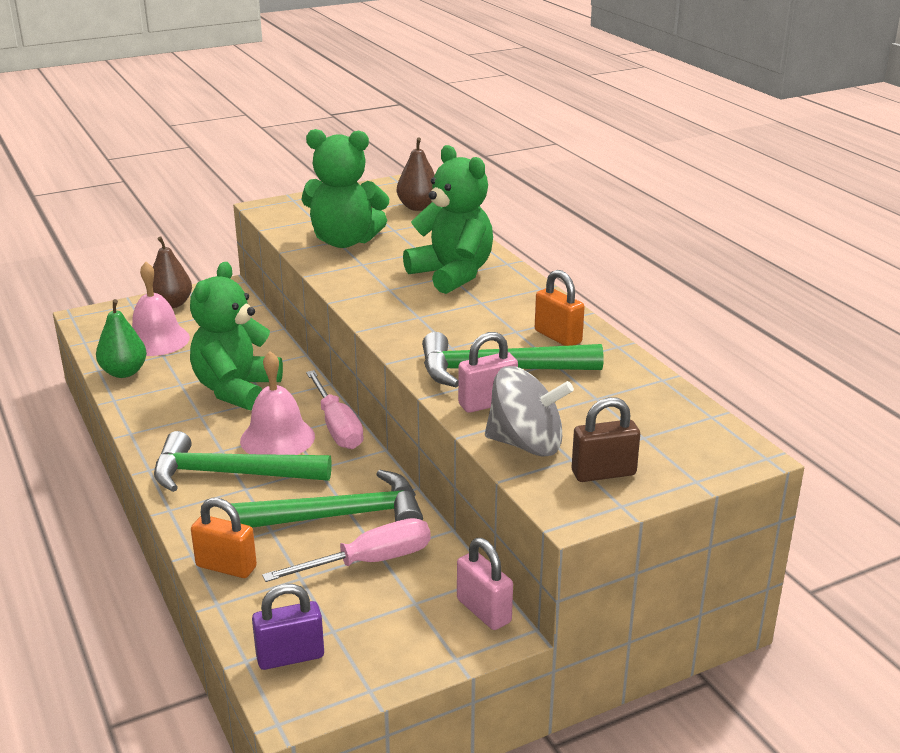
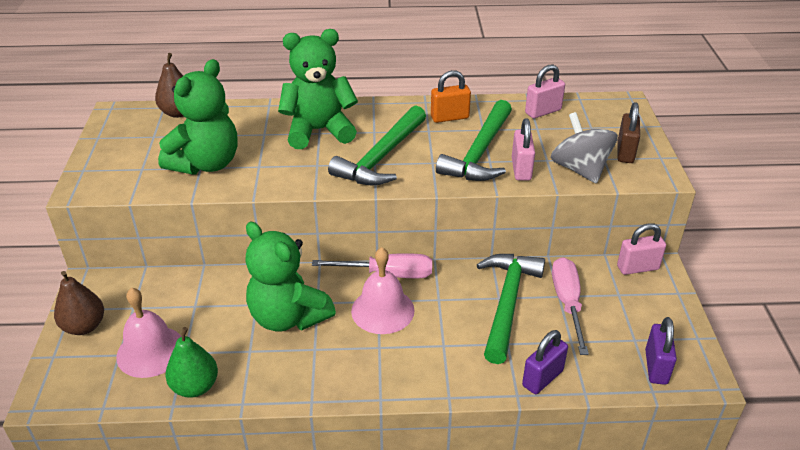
camera: 65 degrees left, 10 degrees up
(226, 567) = (542, 378): orange padlock -> purple padlock
(230, 474) = (419, 349): green hammer -> green hammer (381, 157)
(526, 444) = (580, 169): grey spinning top -> grey spinning top turned 60 degrees counterclockwise
(642, 394) = (543, 111): none -> pink padlock

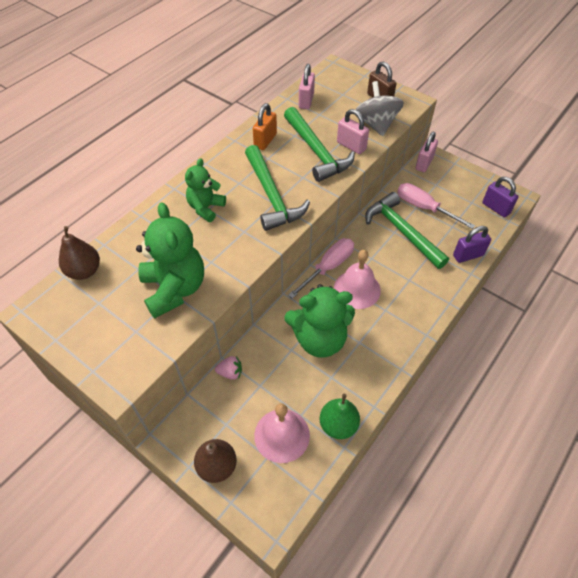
camera: 50 degrees left, 15 degrees up
(192, 279) = (230, 372): none -> pink strawberry
(319, 131) = (206, 208): green teddy bear -> green teddy bear, size x0.60
(542, 378) = (468, 255): purple padlock -> purple padlock turned 75 degrees clockwise
(580, 169) = (376, 124): grey spinning top -> grey spinning top turned 60 degrees clockwise

